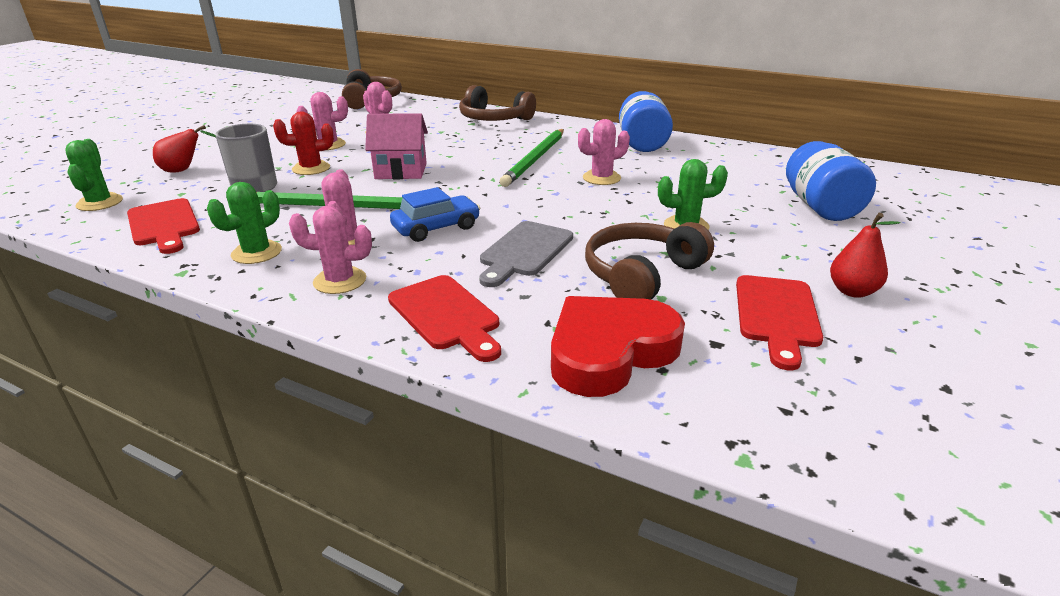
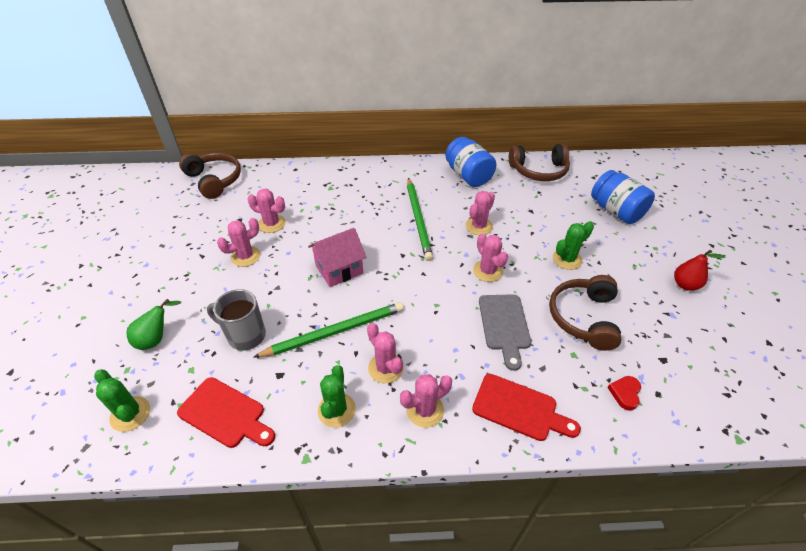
camera: 30 degrees left, 15 degrees up
(184, 170) = (156, 339): red pear -> green pear
(311, 168) = (266, 293): red cactus -> none
(436, 228) = (429, 325): blue car -> none
(494, 119) = (341, 177): brown headphones -> brown headphones (539, 171)
(564, 210) = (487, 271): none -> pink cactus
(609, 351) = (625, 393): red heart -> red heart, size x0.41
(776, 315) = (670, 322): red cutting board -> none

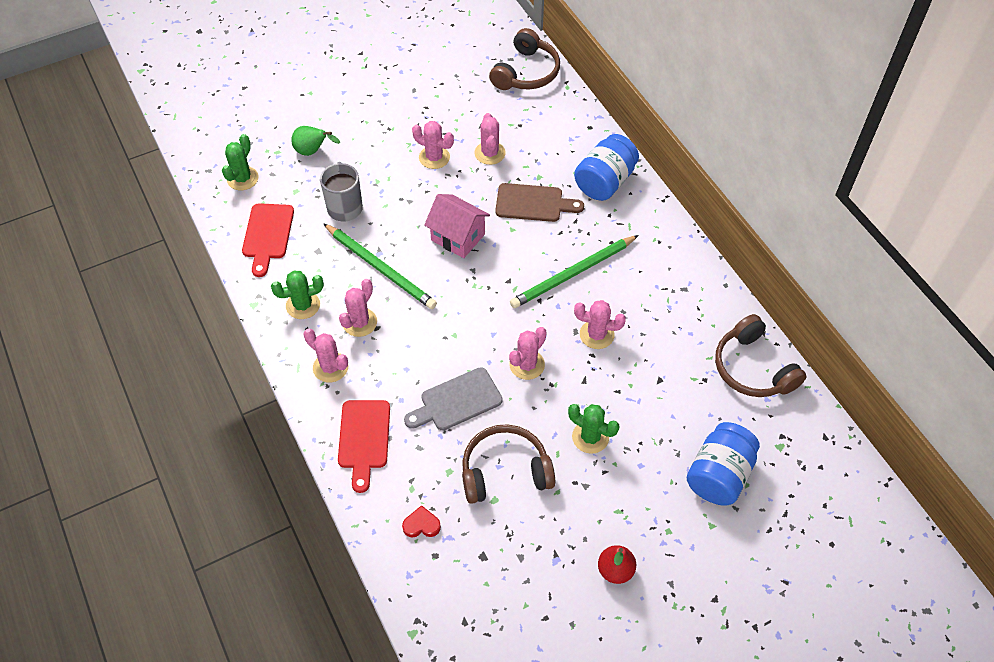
camera: 65 degrees right, 10 degrees up
(340, 217) = (533, 203): none -> brown cutting board
(468, 176) = (689, 294): blue jar -> blue jar (605, 182)

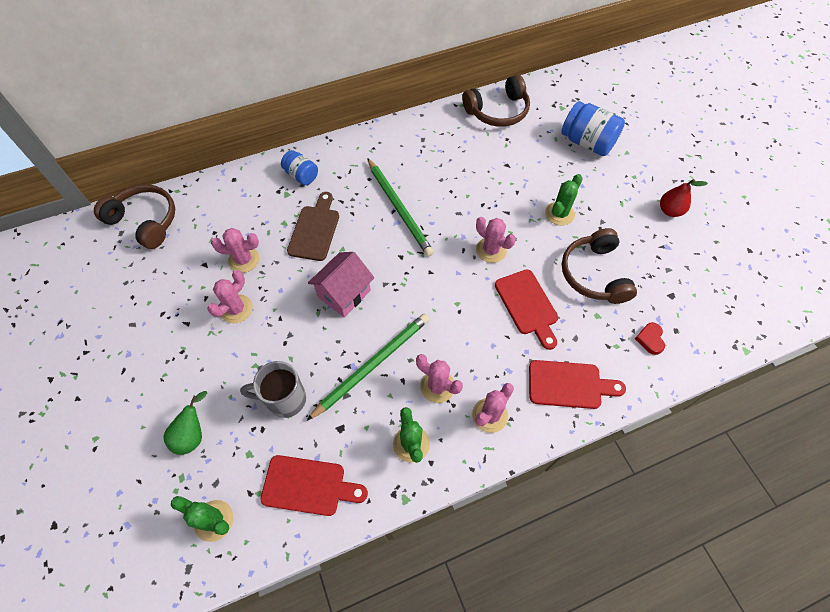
camera: 85 degrees left, 5 degrees up
(457, 401) = (527, 305): grey cutting board -> red cutting board
(596, 335) = (463, 199): pink cactus -> none
(605, 182) = (301, 175): blue jar -> blue jar, size x0.60

